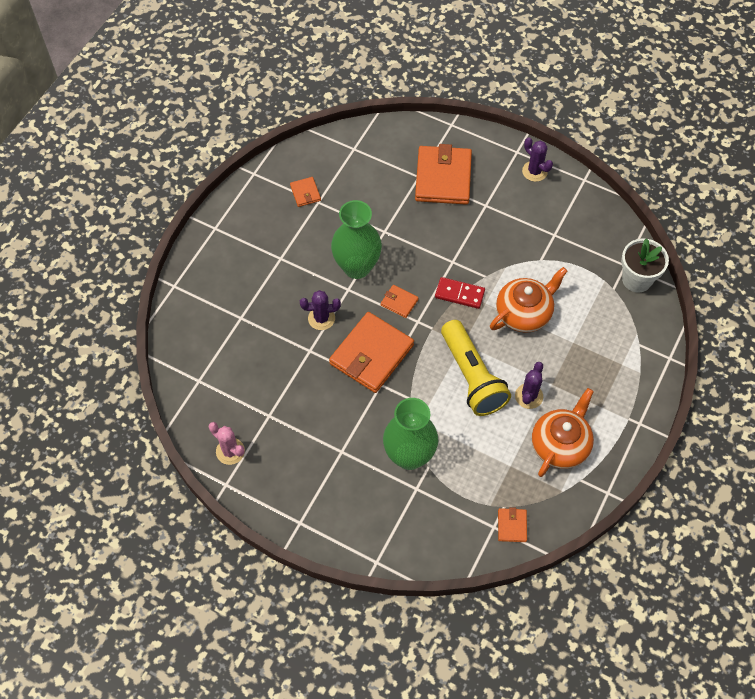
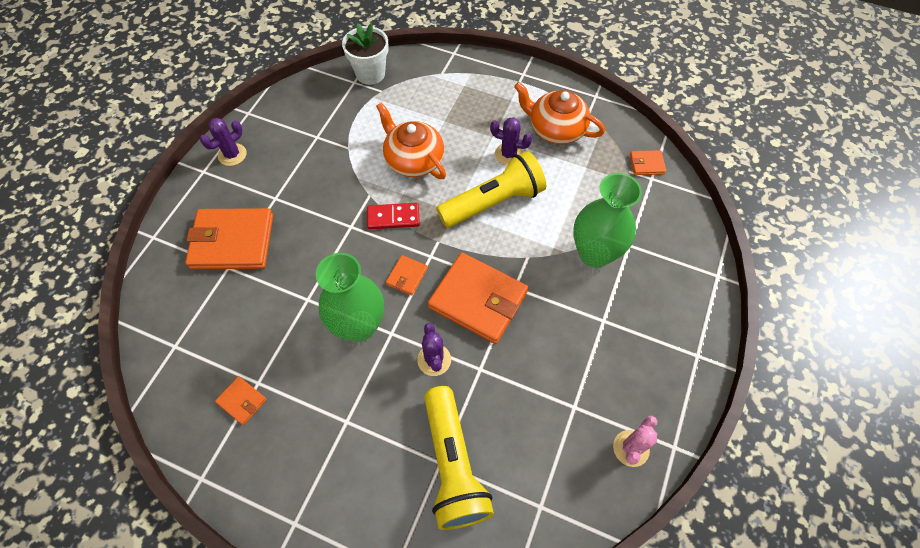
camera: 95 degrees left, 0 degrees up
(237, 326) = (453, 465): none -> yellow flashlight
(305, 193) = (242, 401): orange wallet -> orange wallet turned 60 degrees clockwise
(459, 294) = (393, 217): red domino -> red domino turned 75 degrees clockwise

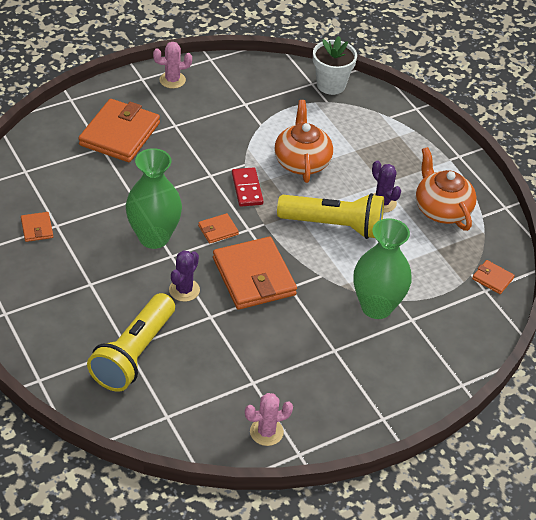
camera: 35 degrees right, 15 degrees down
(232, 155) = (172, 80): purple cactus -> pink cactus
(232, 241) = (120, 134): orange wallet -> orange wallet turned 75 degrees clockwise
(393, 217) = (247, 189): red domino -> red domino turned 45 degrees clockwise

